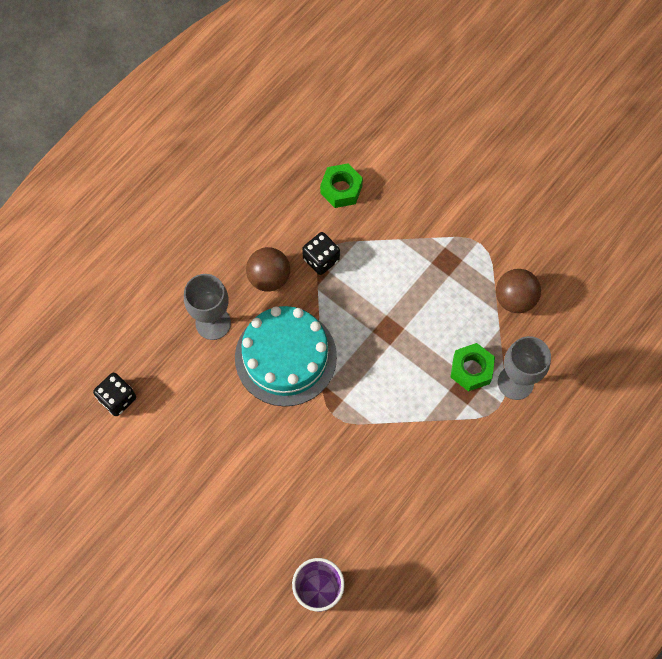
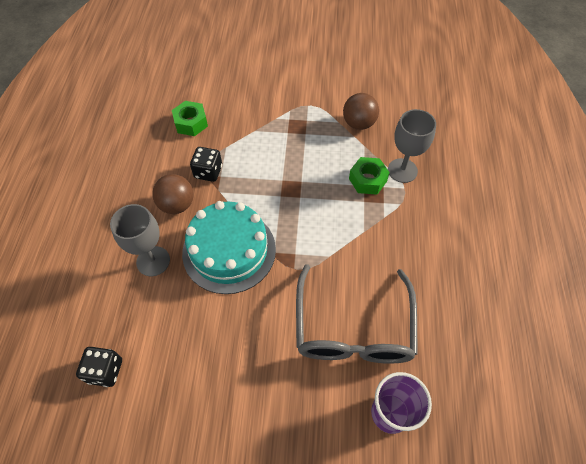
camera: 35 degrees left, 10 degrees down
(342, 503) = (353, 328): none -> grey glasses

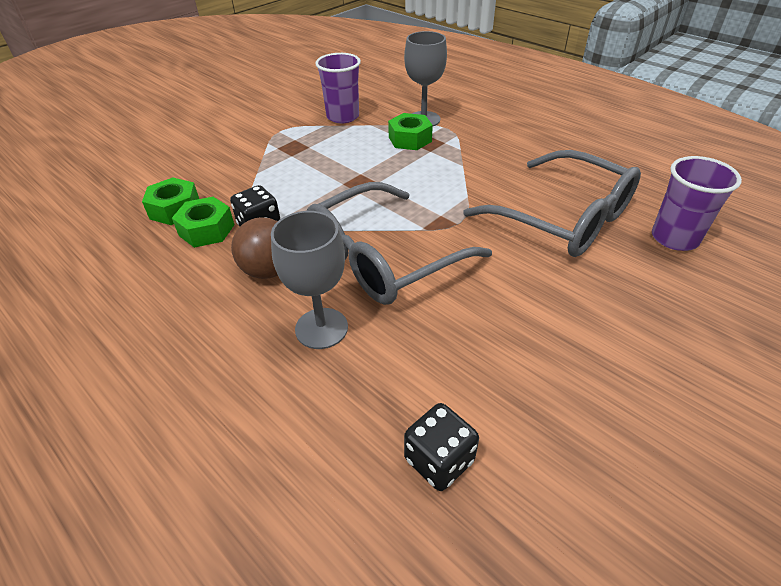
camera: 50 degrees left, 15 degrees down
(186, 151) = (207, 230): none -> green nut
(229, 251) = (383, 258): turquoise cake -> grey glasses
(358, 123) = (343, 117): brown ball -> purple cup

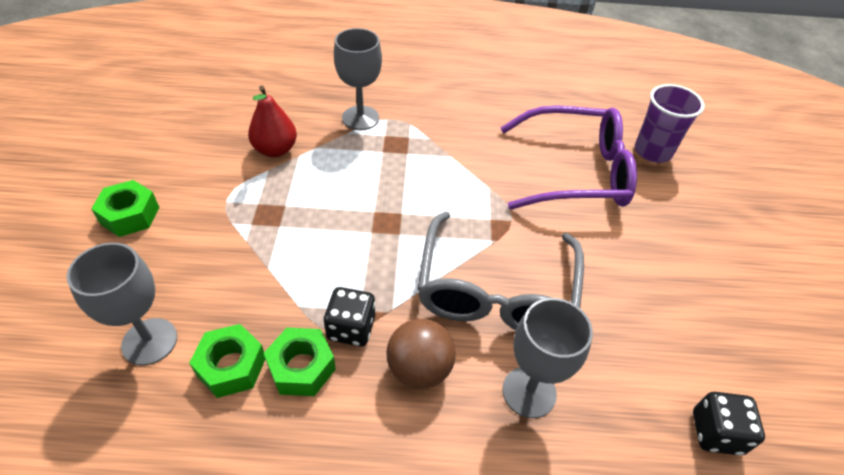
camera: 45 degrees left, 5 degrees up
(156, 177) = (149, 341): none -> grey goblet
(343, 117) = (275, 150): purple cup -> red pear
(410, 139) = (374, 148): green nut -> green nut (130, 215)
(563, 218) = (575, 172): grey glasses -> purple glasses

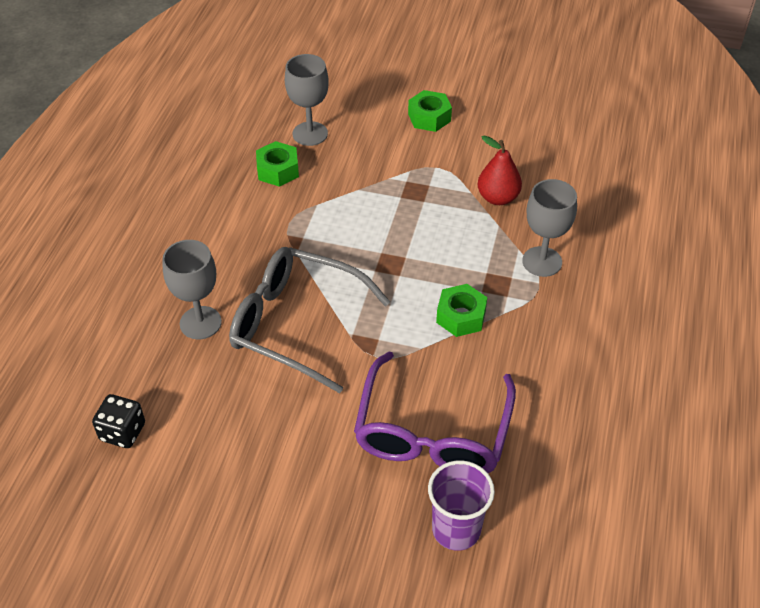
camera: 105 degrees right, 0 degrees up
(301, 367) = (265, 203): green nut -> green nut (461, 316)
(351, 328) = (288, 231): black dice -> none
(419, 369) = (242, 263): brown ball -> none

